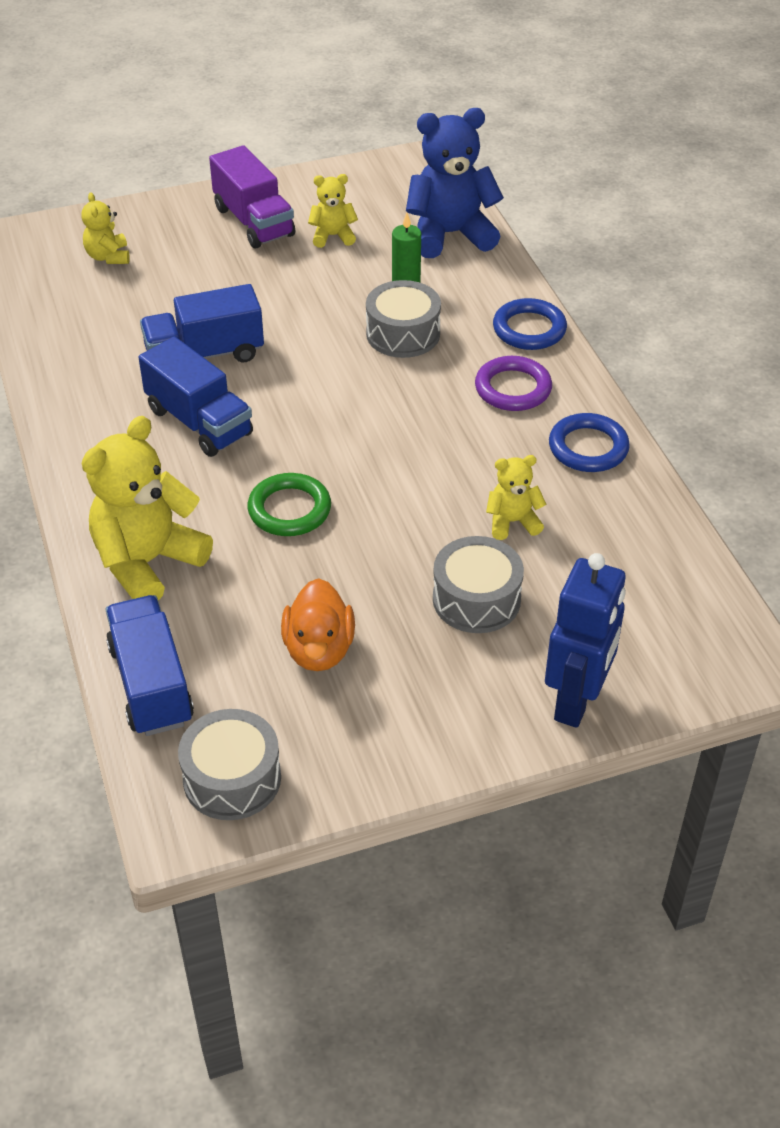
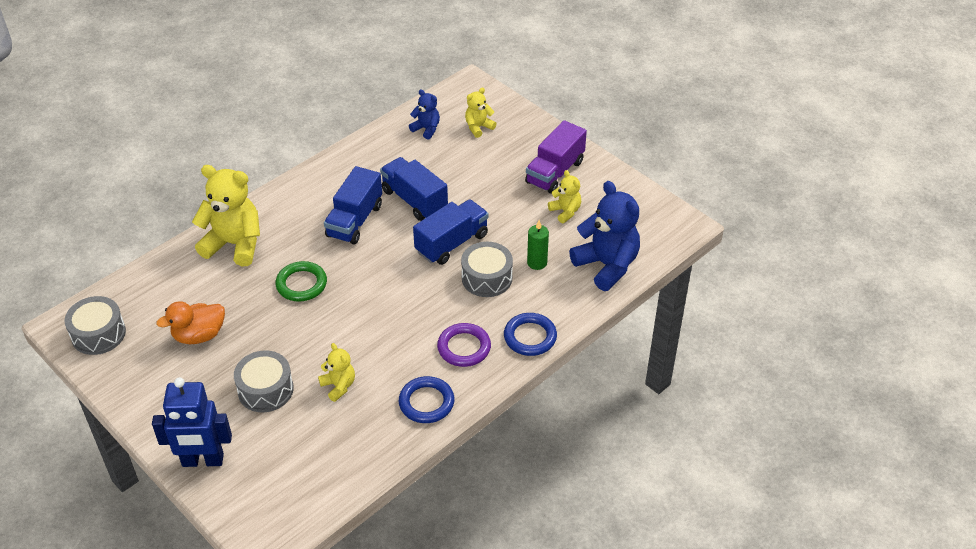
camera: 65 degrees right, 0 degrees up
(67, 303) = (426, 129): none -> blue teddy bear
(151, 684) = (150, 280): blue truck -> blue truck (452, 243)

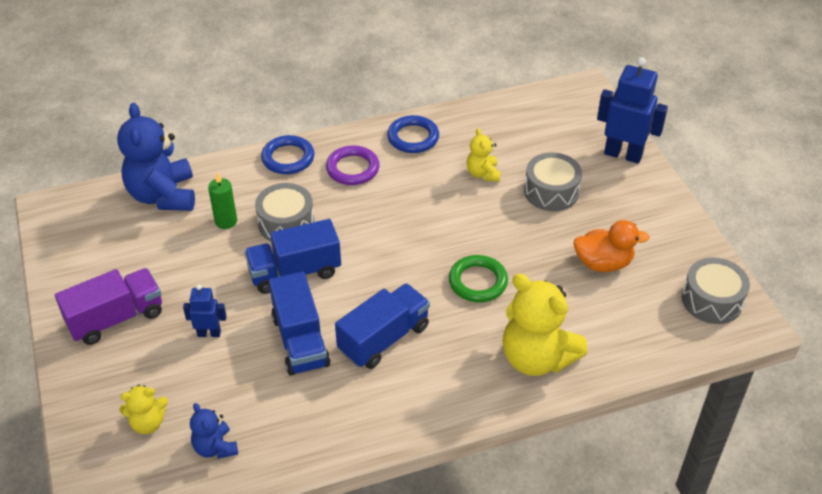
camera: 155 degrees left, 0 degrees up
(482, 184) = (209, 333): none -> blue robot
(565, 211) = (149, 265): yellow teddy bear -> none

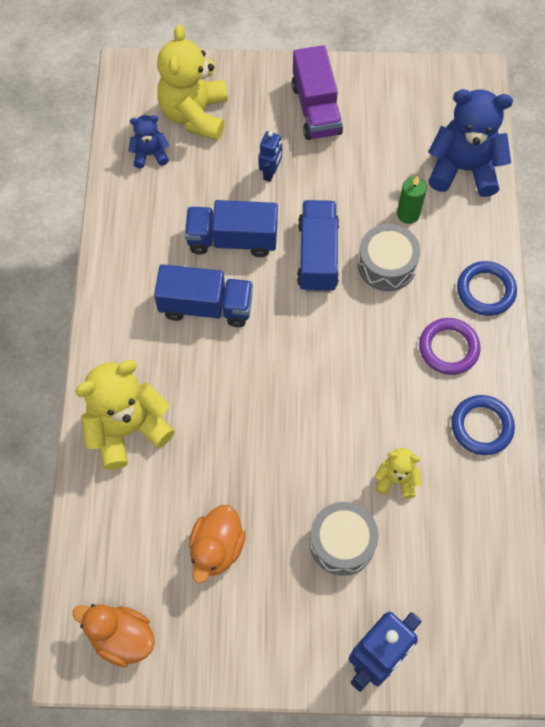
camera: 110 degrees right, 20 degrees up
(148, 423) = (195, 114): yellow teddy bear -> yellow teddy bear, size x1.97
(384, 339) = (206, 306): blue truck -> blue truck turned 60 degrees counterclockwise
(478, 282) = (241, 413): green ring -> none
(712, 300) = (121, 637): grey drum -> orange duck

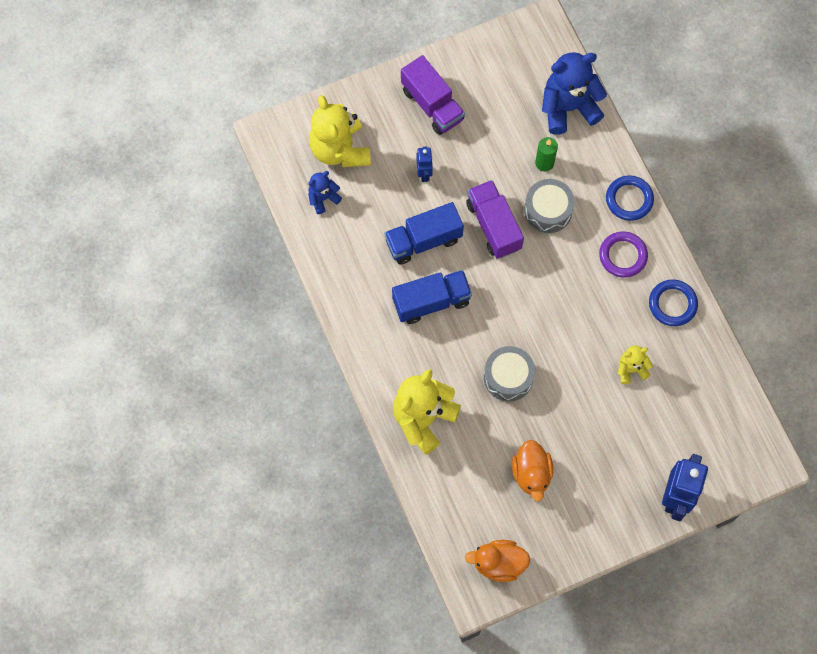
camera: 25 degrees left, 5 degrees up
(317, 256) = (493, 226): blue truck -> purple truck
(342, 542) = (615, 430): grey drum -> grey drum (508, 377)

